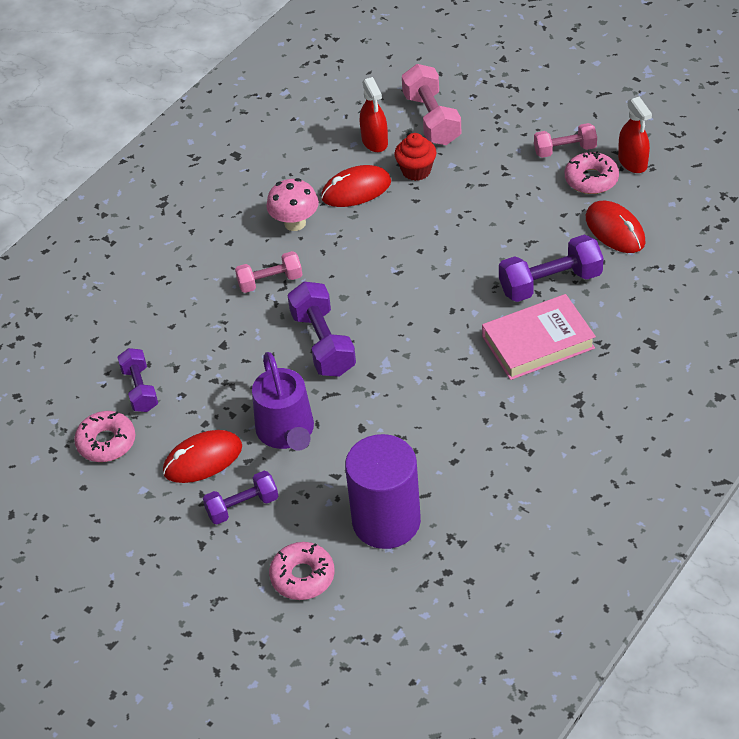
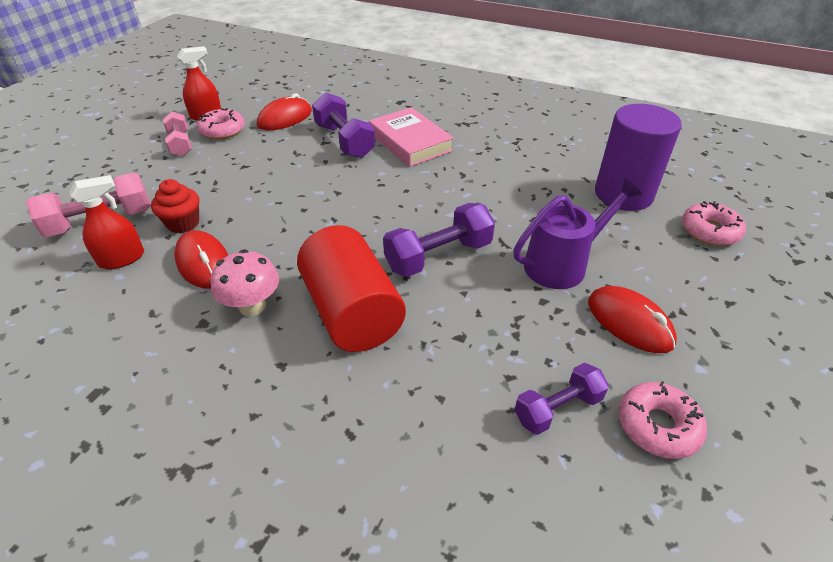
camera: 105 degrees left, 5 degrees down
(242, 506) = (666, 281): purple dumbbell -> none
(270, 281) = (352, 312): pink dumbbell -> red cylinder

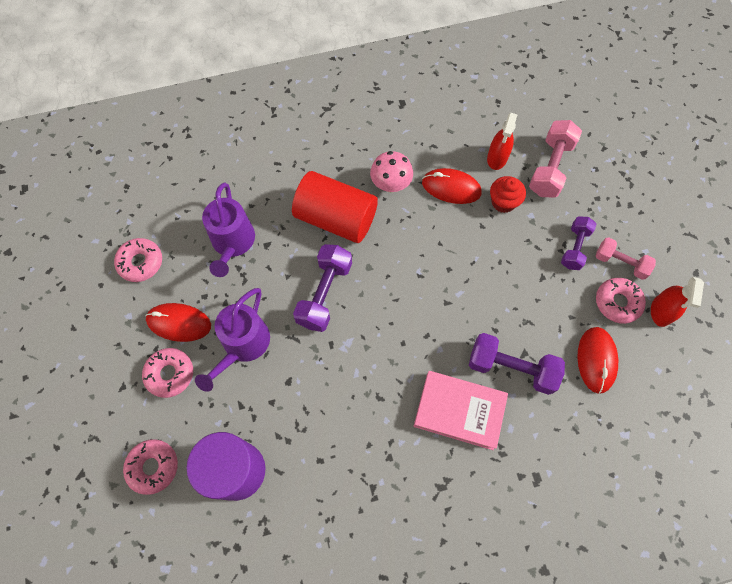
camera: 140 degrees right, 25 degrees up
(503, 366) = (232, 243): none -> purple watering can
(557, 408) = (192, 238): purple dumbbell -> purple dumbbell (574, 248)
(662, 284) = (170, 374): none -> pink donut

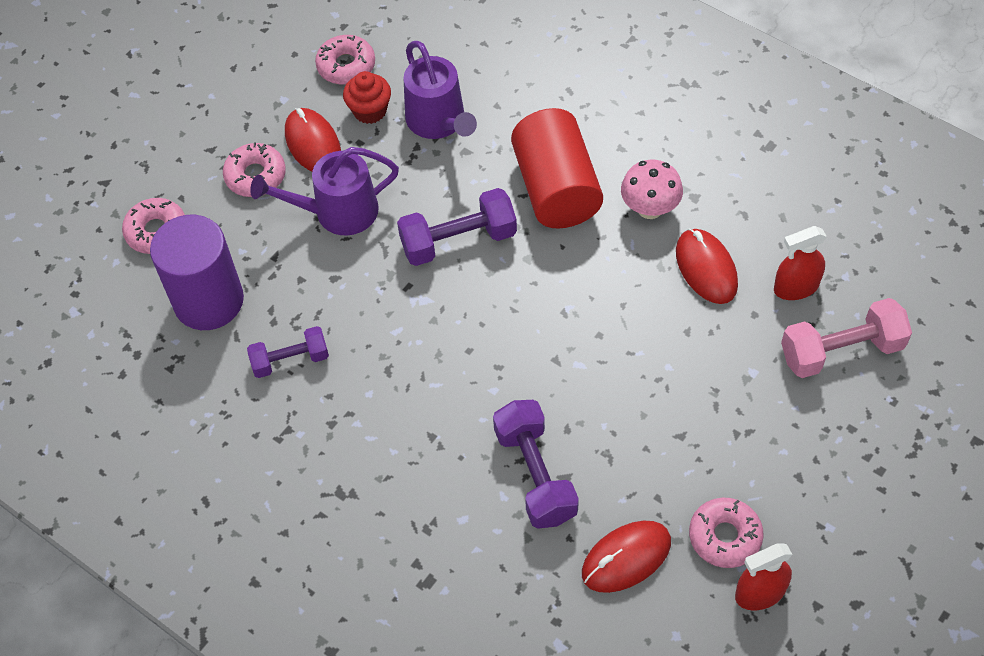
camera: 55 degrees right, 10 degrees down
(232, 243) = (439, 122): purple watering can -> purple watering can turned 75 degrees counterclockwise
(459, 411) = (439, 455): pink book -> none
(503, 202) = (741, 332): red cupcake -> red cupcake (370, 111)
(574, 248) = (754, 445): purple dumbbell -> purple dumbbell (290, 360)
(620, 263) = (783, 508): pink dumbbell -> none

